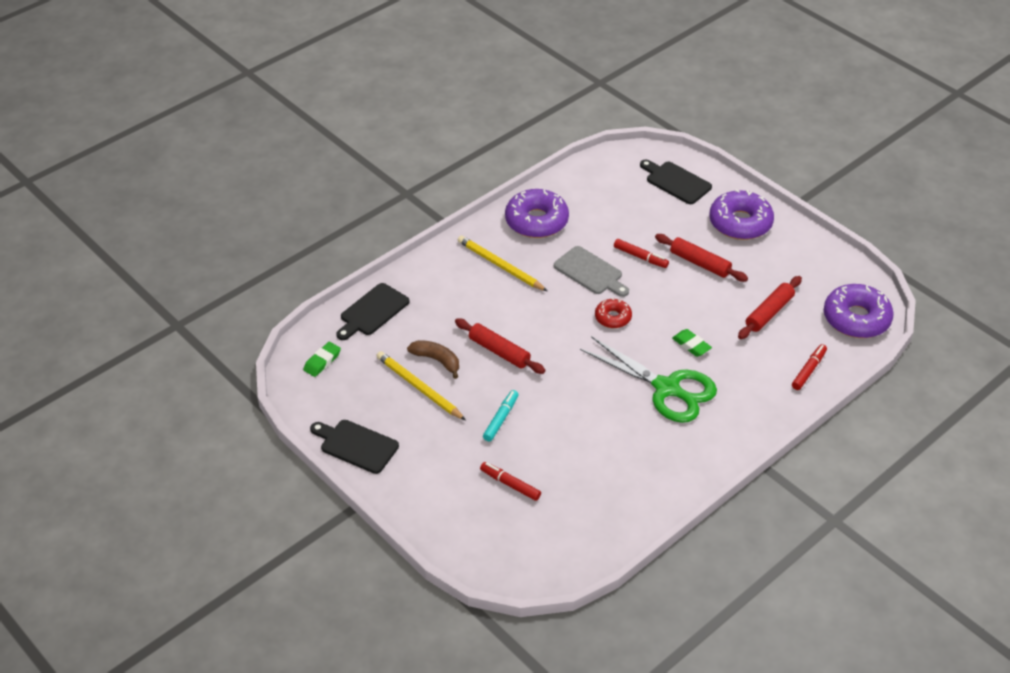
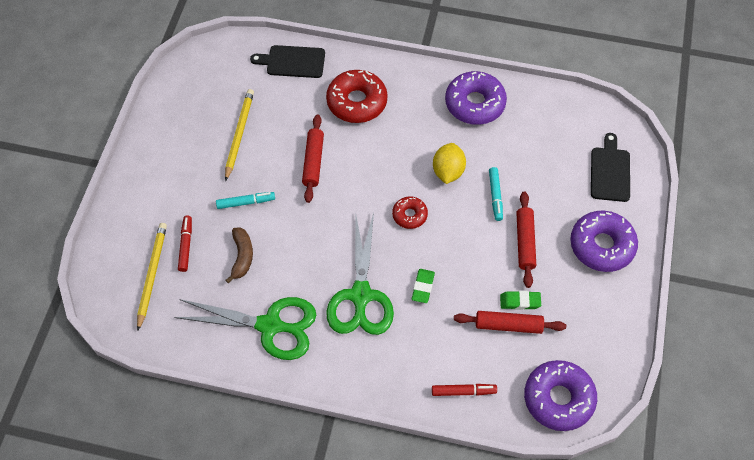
camera: 55 degrees right, 15 degrees up
(322, 361) = (221, 63): green eraser -> green eraser (520, 302)
(356, 445) = (158, 131): black cutting board -> none
(437, 360) = (274, 129): brown banana -> brown banana (242, 257)
(462, 292) = (357, 102): none -> red donut
(500, 266) = (404, 109): yellow pencil -> yellow pencil (152, 275)
(590, 272) = (448, 171): grey cutting board -> yellow lemon
(640, 257) = (495, 196): red marker -> turquoise marker
(647, 464) = (270, 325): none -> green scissors

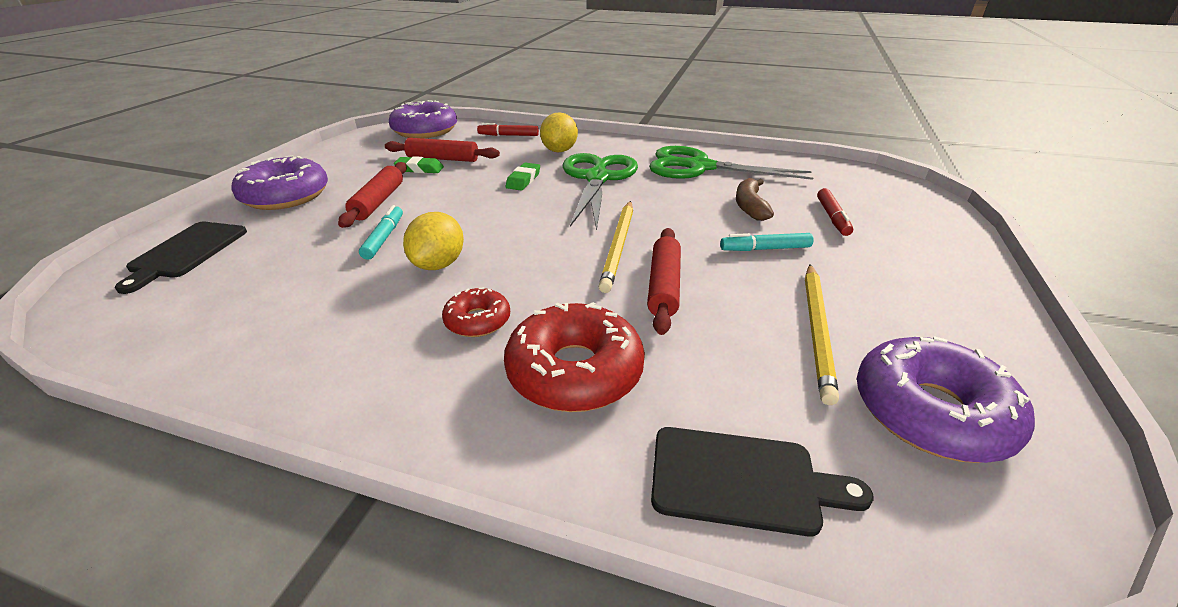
camera: 175 degrees left, 25 degrees down
(152, 275) = (861, 199): yellow pencil -> yellow pencil (618, 246)
(402, 354) = (559, 151): none -> yellow lemon
(409, 215) = (518, 227): red donut -> red donut (477, 321)
(475, 104) = (323, 353): purple donut -> purple donut (930, 412)

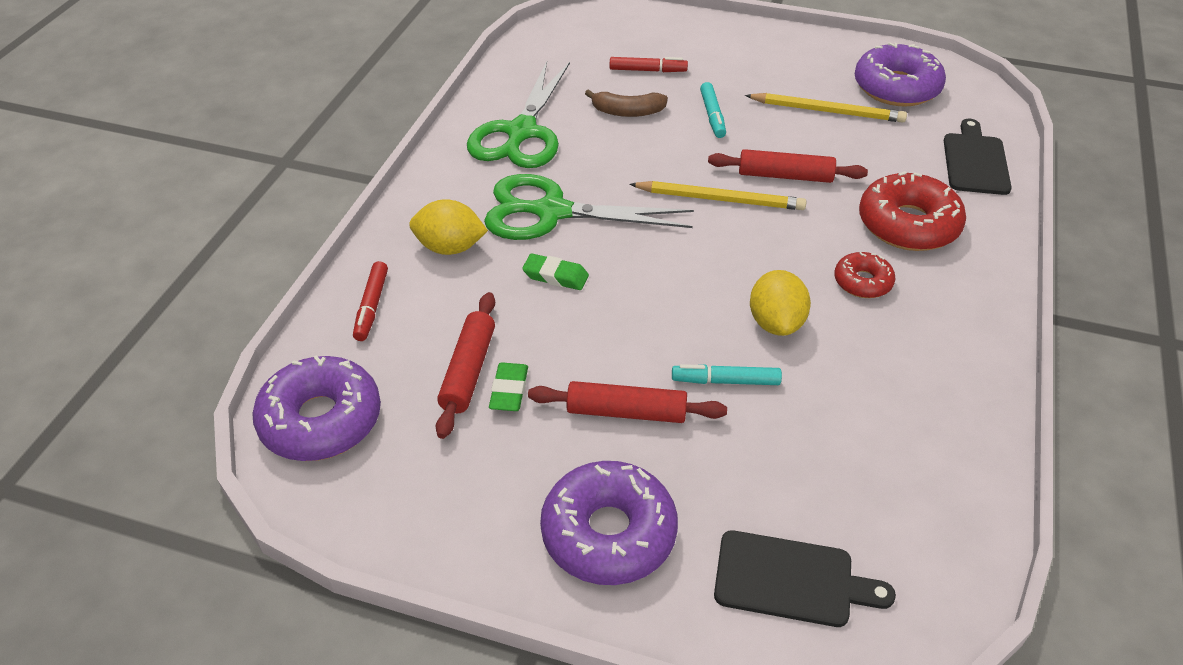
camera: 90 degrees left, 10 degrees up
(438, 264) = (776, 323): yellow lemon -> yellow lemon turned 75 degrees clockwise

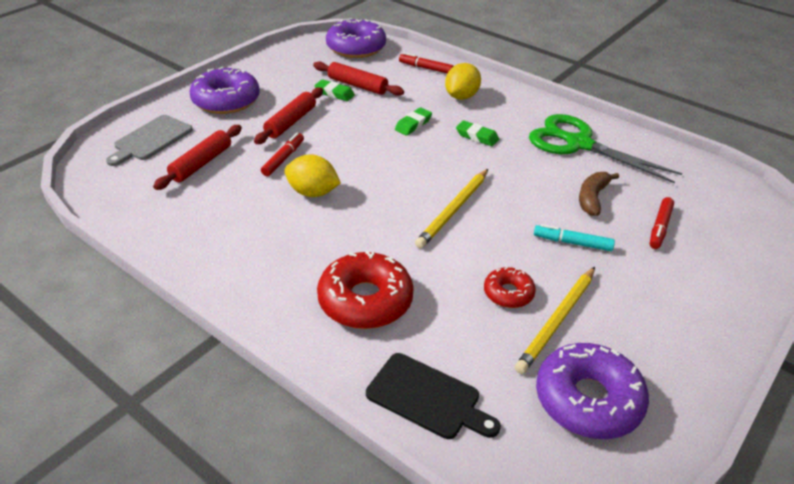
camera: 110 degrees right, 5 degrees down
(552, 212) = (477, 136): green scissors -> green eraser
(725, 381) = (283, 159): turquoise marker -> red marker
(785, 176) = (466, 254): red rolling pin -> red rolling pin (201, 163)
(791, 580) = (151, 139): black cutting board -> grey cutting board
(862, 282) = (320, 246): red donut -> red donut (508, 293)

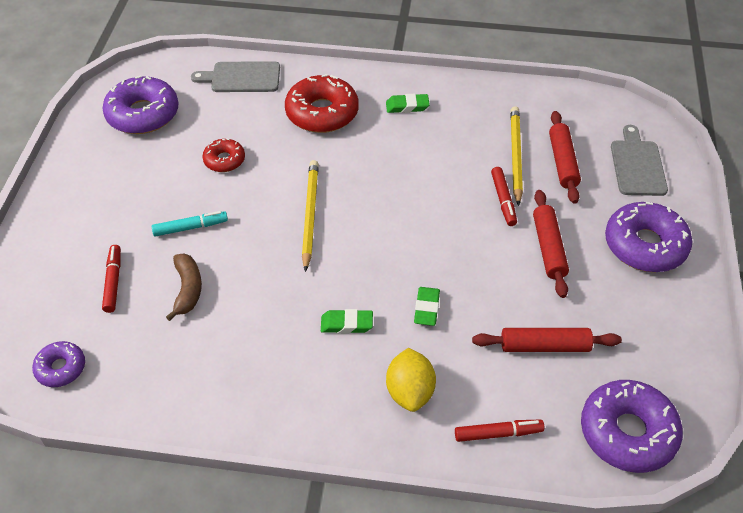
camera: 150 degrees right, 10 degrees up
(313, 192) = (441, 177): yellow lemon -> none
(334, 93) = (554, 317): green eraser -> green eraser (407, 106)
(427, 398) = (242, 77): black cutting board -> grey cutting board
(557, 321) = (180, 154): yellow pencil -> yellow pencil (515, 156)
(579, 144) = (228, 370): green scissors -> none
(712, 187) = (61, 368): none -> purple donut

